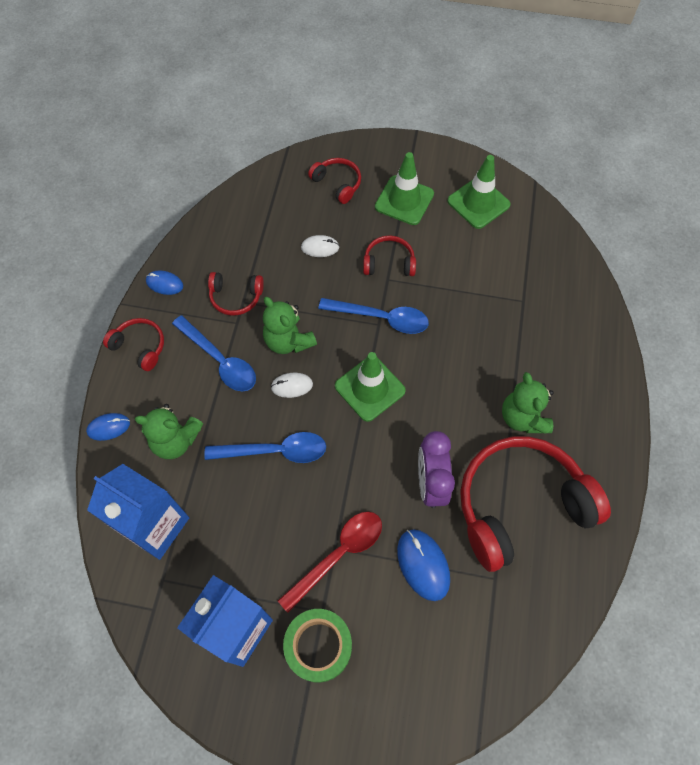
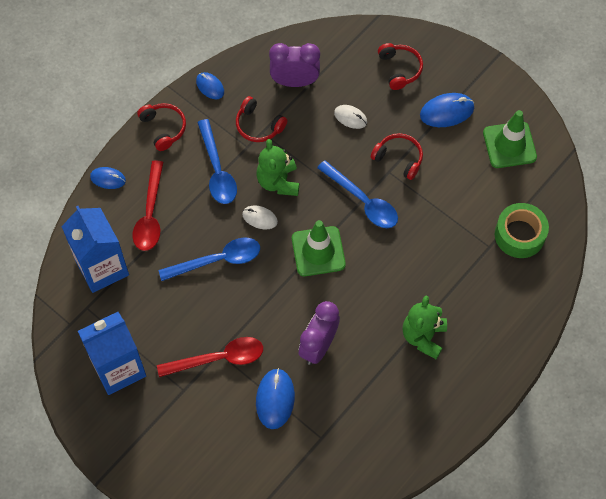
camera: 30 degrees right, 0 degrees up
(175, 440) = (150, 214): green teddy bear -> red spoon
(246, 240) = (295, 81): none -> purple clock
(275, 451) = (217, 260): blue spoon -> blue spoon turned 45 degrees counterclockwise
(318, 646) = (167, 411): green tape -> green tape (519, 235)
(404, 200) = (447, 111): green traffic cone -> blue mouse
(520, 505) = (376, 398): red headphones -> none

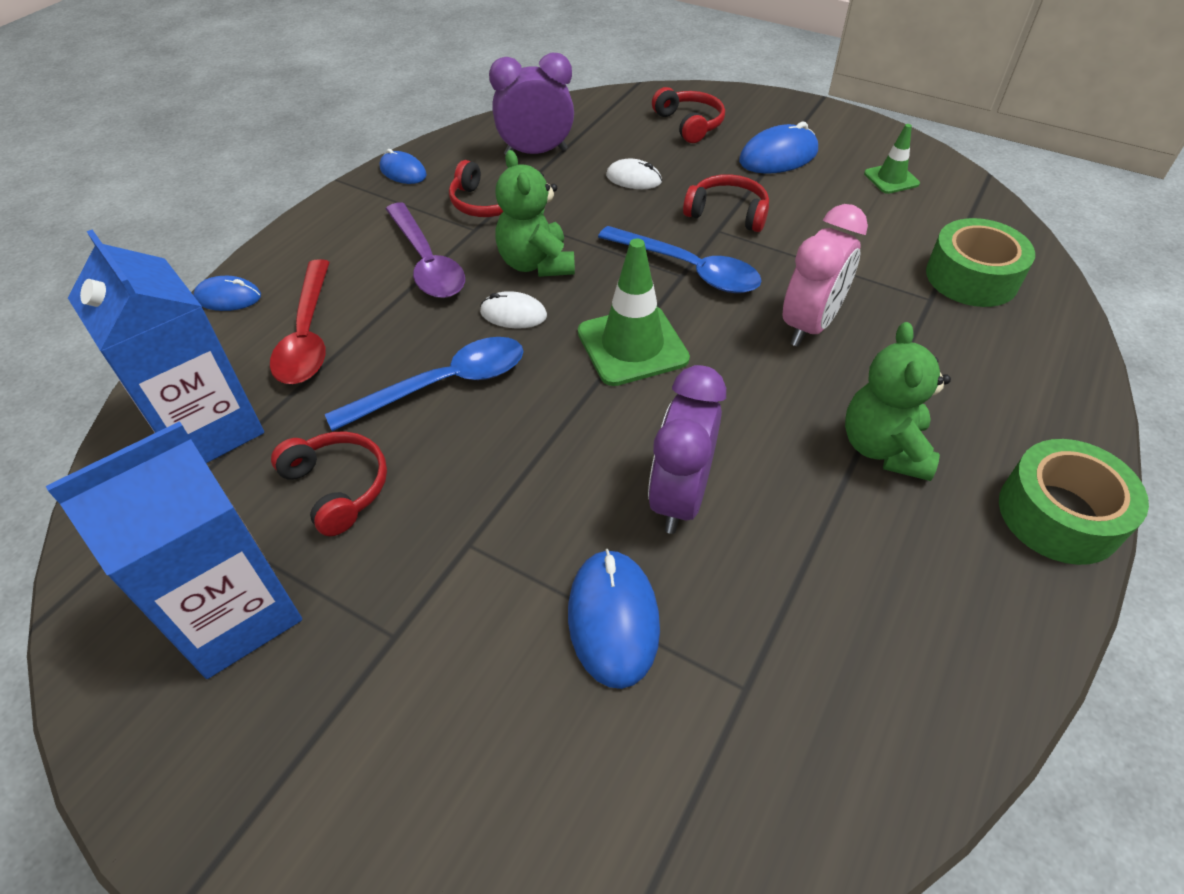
camera: 10 degrees left, 15 degrees down
(164, 128) = (329, 224): red headphones -> red headphones (338, 487)
(217, 170) = (426, 262): blue spoon -> purple spoon
(218, 359) = (468, 556): red spoon -> none
(416, 254) = (809, 325): none -> pink clock
(488, 386) = (1059, 514): none -> green tape
(509, 145) = (891, 179): green traffic cone -> green traffic cone, size x0.56

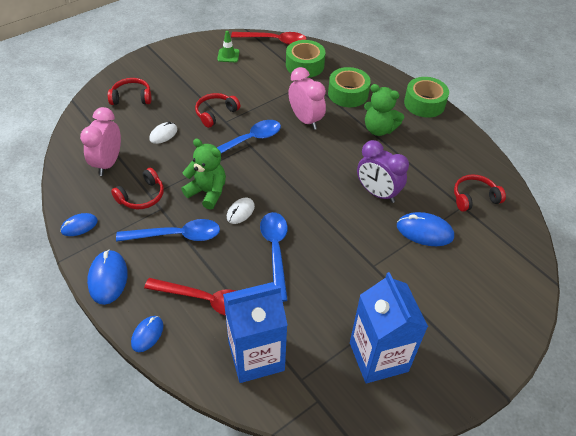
camera: 70 degrees left, 0 degrees up
(338, 487) = (322, 306): red headphones -> red headphones (474, 198)
(426, 262) = (176, 235): purple spoon -> blue spoon
(536, 152) = (108, 163): purple clock -> pink clock
(536, 264) = (207, 192): green teddy bear -> green teddy bear turned 150 degrees counterclockwise
(632, 345) = (286, 177): green traffic cone -> none
(778, 156) = (184, 80): blue mouse -> blue mouse (108, 278)
(950, 365) = (348, 94): none -> green tape
(998, 217) = (274, 41): none -> red spoon

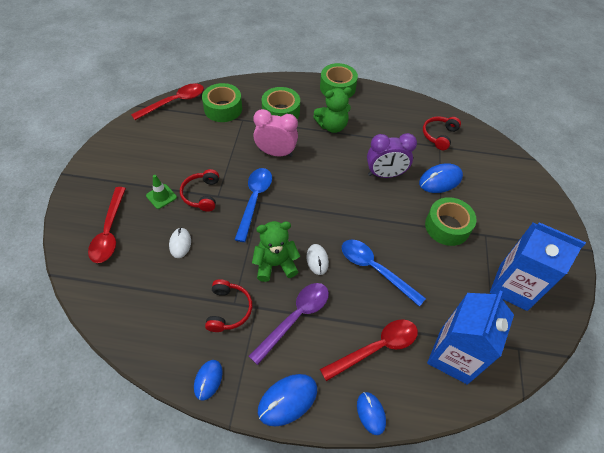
camera: 45 degrees left, 5 degrees up
(108, 163) = (163, 305): pink clock -> none
(108, 278) = (287, 400): blue mouse -> blue mouse turned 75 degrees counterclockwise
(131, 97) = (109, 231): red headphones -> red spoon
(176, 235) = (295, 318): blue spoon -> purple spoon
(228, 55) = (151, 138): green traffic cone -> green traffic cone (161, 196)
(380, 269) = (447, 226): none -> green tape

